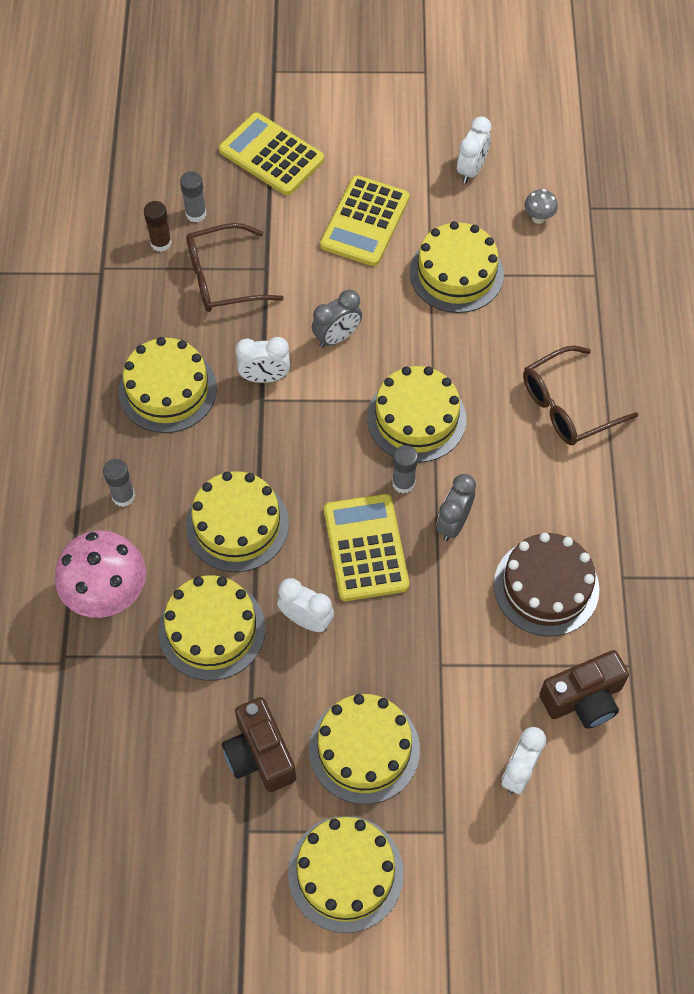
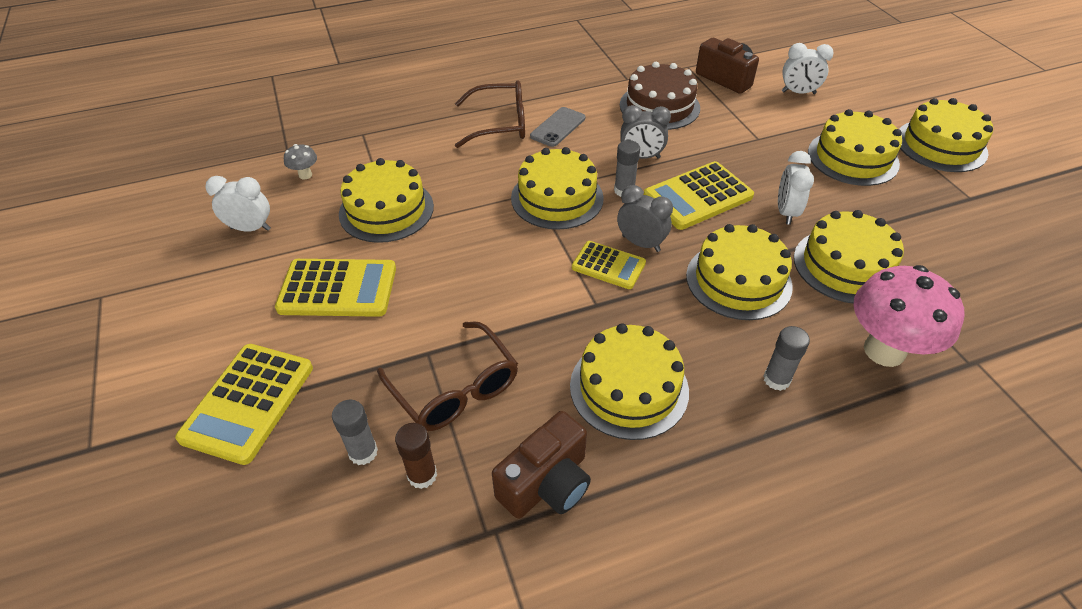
camera: 110 degrees left, 15 degrees down
(259, 754) = (912, 207): brown camera -> brown camera (547, 483)
(265, 377) = (569, 310): white clock -> none
(303, 427) = (608, 265): none -> yellow calculator
(337, 337) = (495, 270): grey clock -> grey clock (641, 243)
(541, 461) = (558, 127): none -> grey phone
(569, 405) = (499, 124): brown glasses -> brown glasses turned 45 degrees counterclockwise

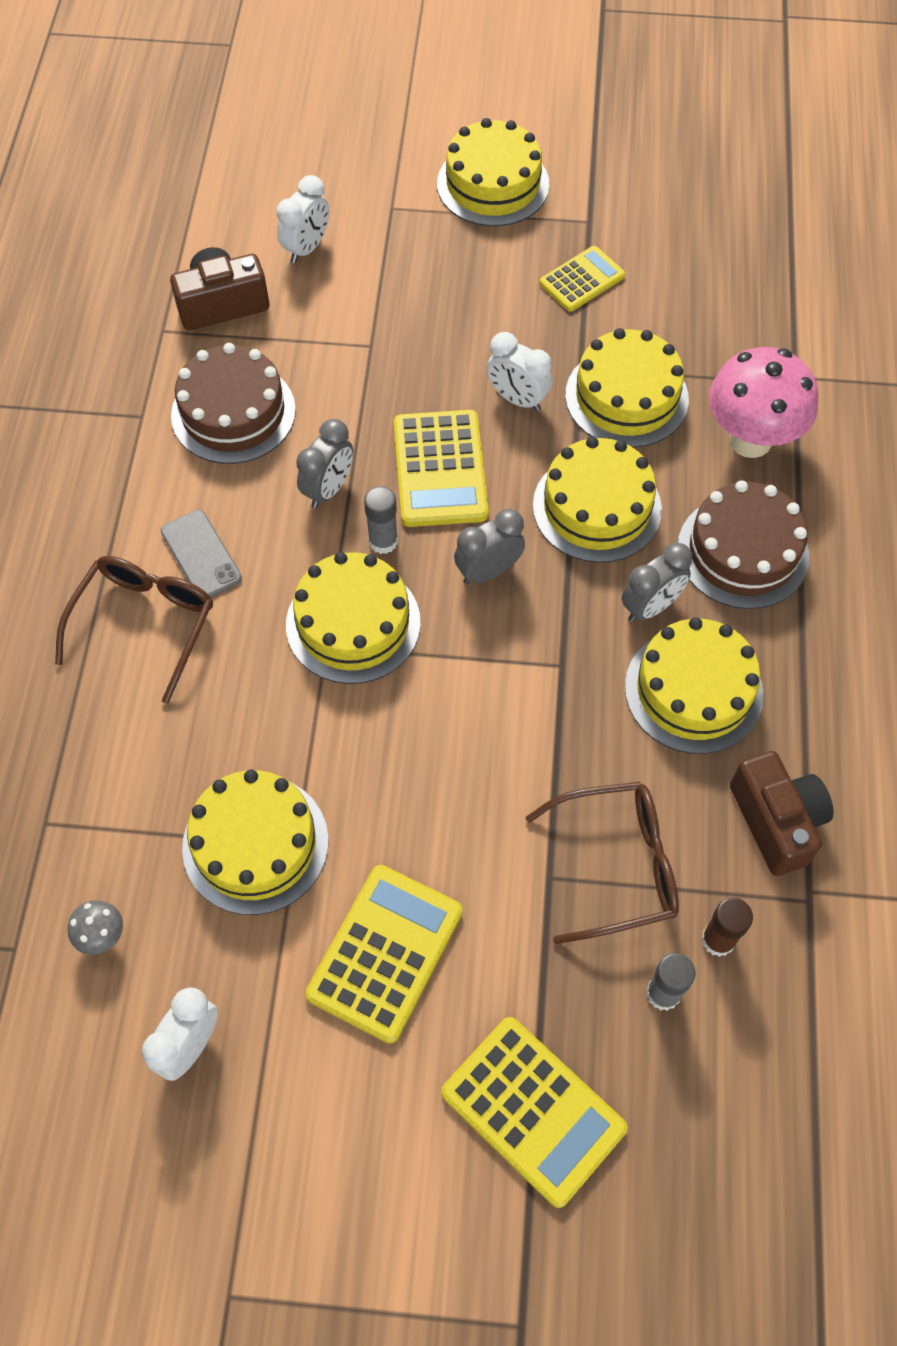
camera: 65 degrees left, 15 degrees up
(608, 265) = (507, 623): yellow calculator -> yellow calculator (582, 280)
(681, 338) = (650, 606): none -> grey clock
(776, 379) = (742, 552): grey glue stick -> brown cake
(852, 158) = (464, 277): yellow cake -> none

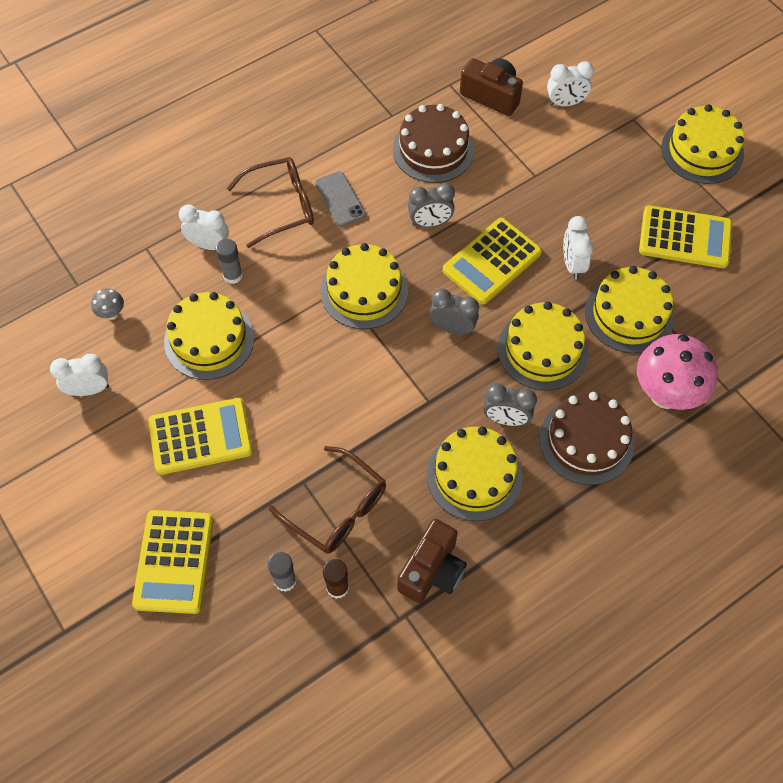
camera: 50 degrees right, 0 degrees up
(116, 745) = (209, 245): none -> white clock
(201, 555) = (340, 199): grey phone -> grey phone turned 45 degrees counterclockwise
(383, 541) = (423, 268): grey glue stick -> grey glue stick (233, 275)
(582, 280) = (685, 238): yellow calculator -> yellow calculator, size x1.61

